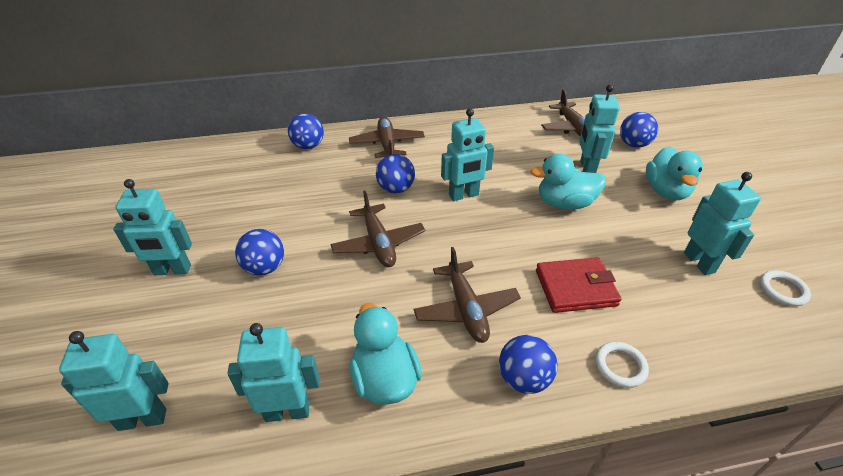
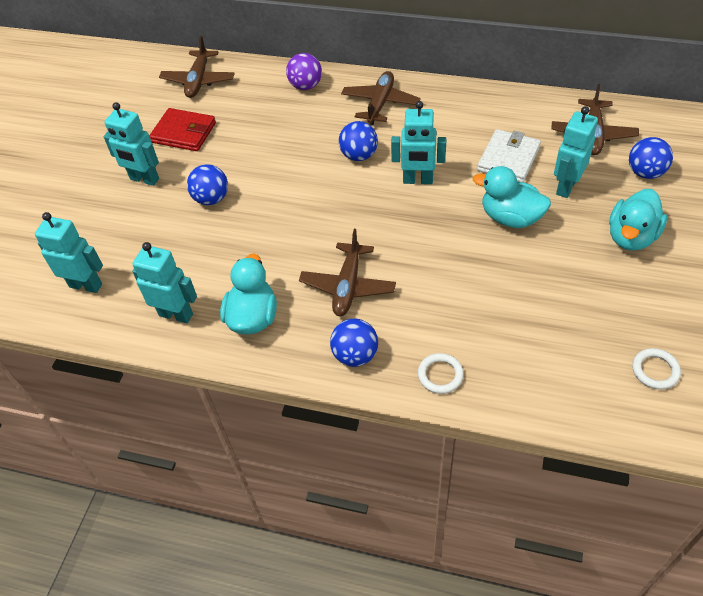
camera: 30 degrees right, 10 degrees up
(308, 146) = (305, 86): blue ball -> purple ball
(378, 243) = (312, 205): brown plane -> brown plane (198, 80)
(526, 160) = (508, 159): none -> white wallet
(575, 288) = (455, 300): red wallet -> red wallet (184, 133)
(699, 262) = (595, 318): turquoise robot -> none

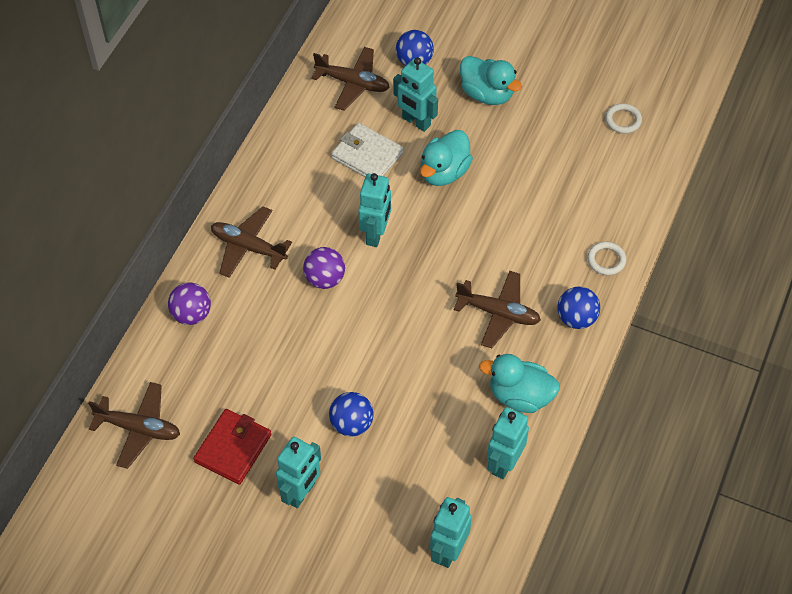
camera: 85 degrees left, 5 degrees up
(359, 155) = (325, 279): blue ball -> purple ball

